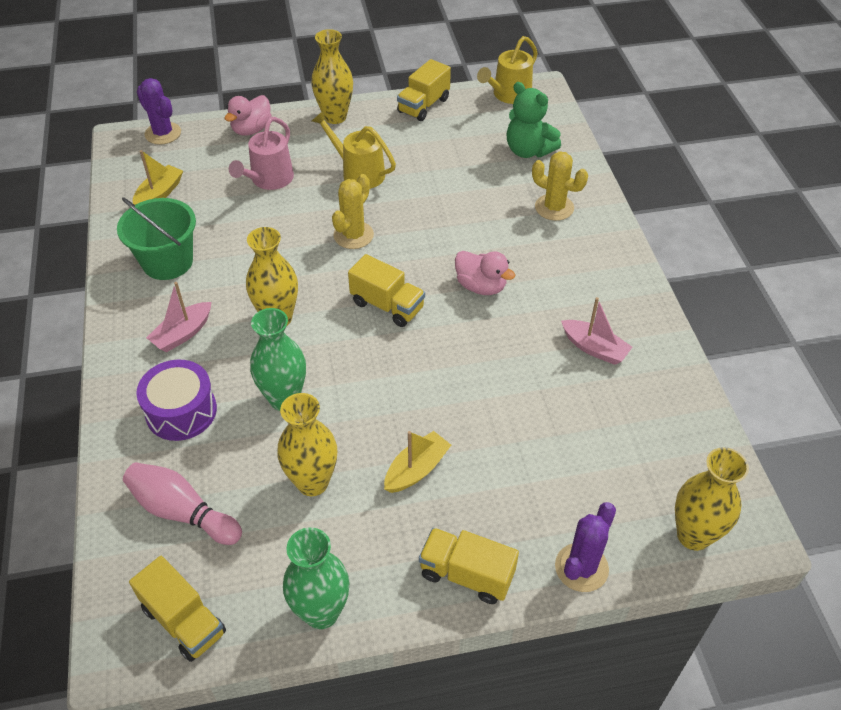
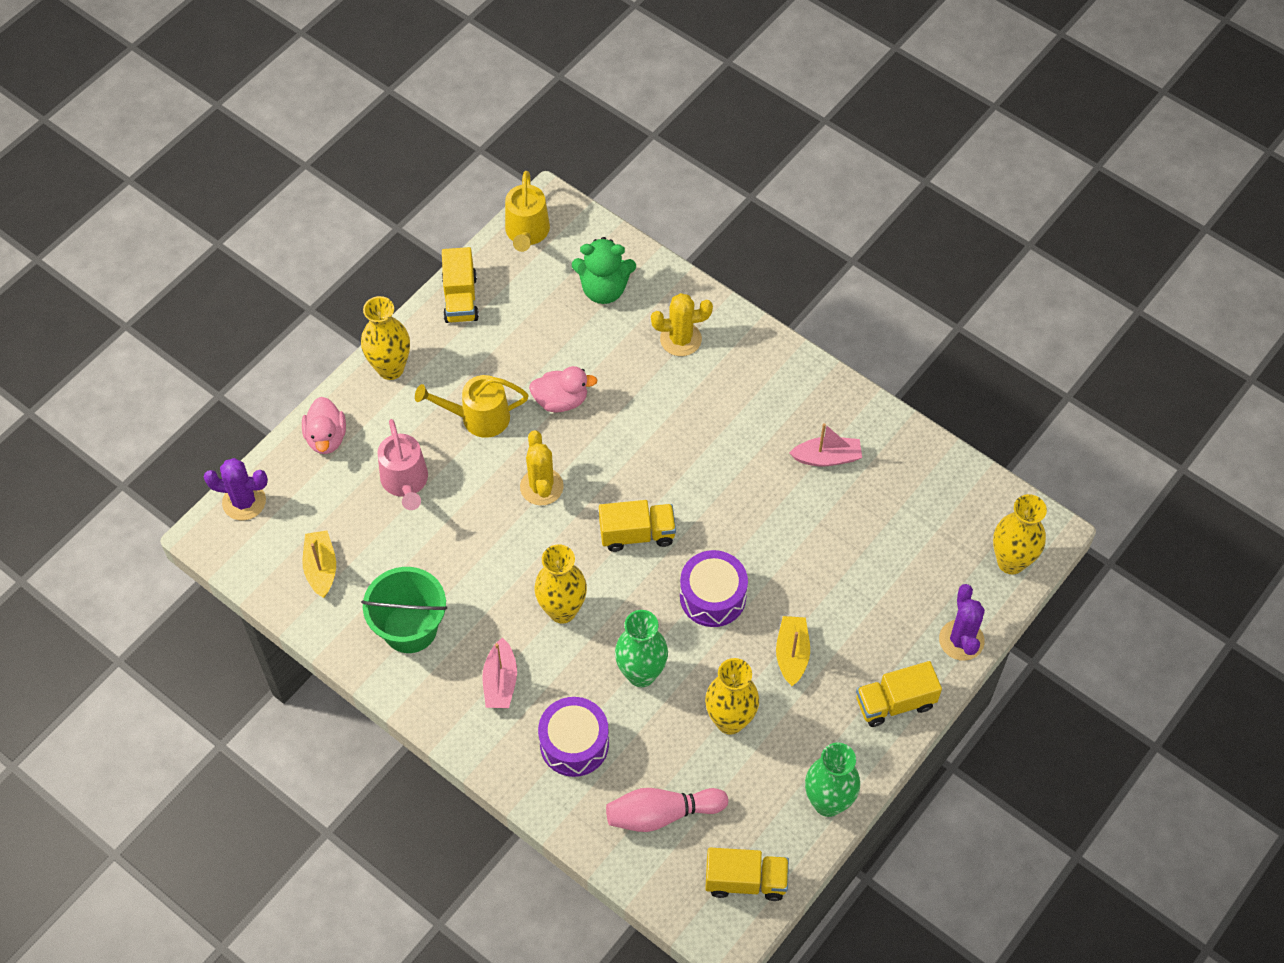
camera: 40 degrees left, 10 degrees up
(398, 384) = (712, 597): none -> purple drum
(481, 286) = (693, 462): pink duck -> pink duck (561, 400)

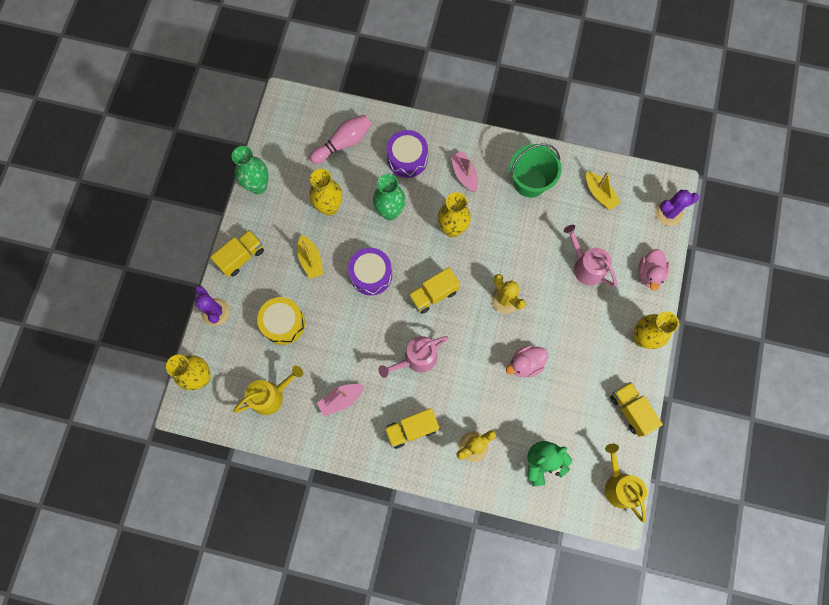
camera: 155 degrees right, 15 degrees up
(326, 437) = (649, 273): pink duck -> pink duck turned 135 degrees counterclockwise
(478, 418) = (568, 328): yellow watering can -> yellow watering can (271, 395)
(702, 464) = (416, 359): none -> pink watering can
(745, 881) = (285, 129): yellow truck -> yellow truck (411, 429)
(867, 583) = (283, 323): none -> yellow drum

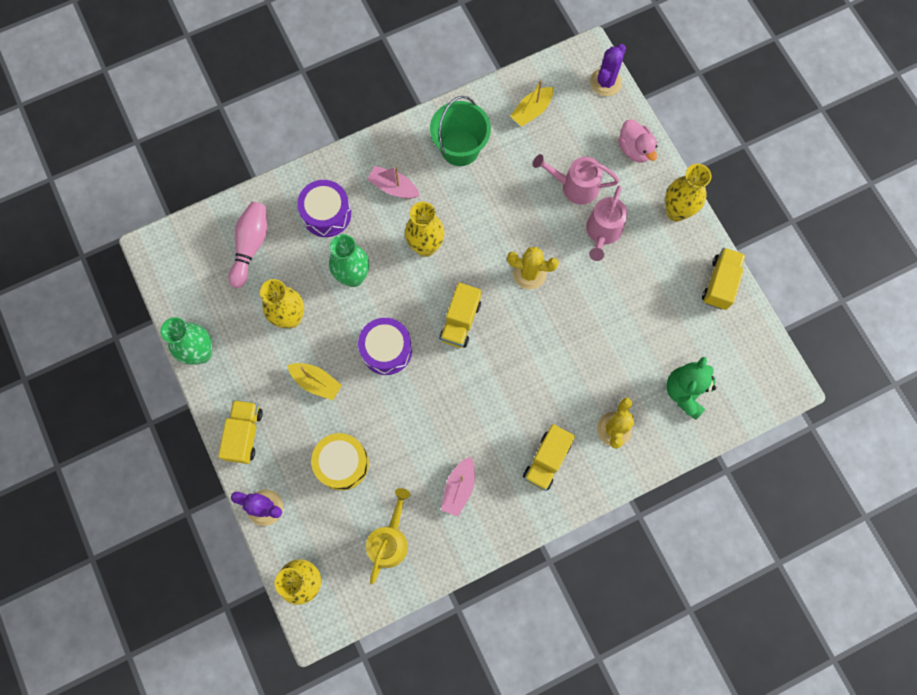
camera: 40 degrees left, 0 degrees up
(416, 359) = (496, 393): pink watering can -> pink watering can (602, 232)
(525, 364) = (596, 317): pink duck -> none
(599, 194) = (531, 111): yellow boat -> yellow boat turned 120 degrees clockwise
(618, 485) = (764, 357): yellow watering can -> none
(630, 410) = (720, 283): yellow truck -> yellow truck turned 90 degrees clockwise

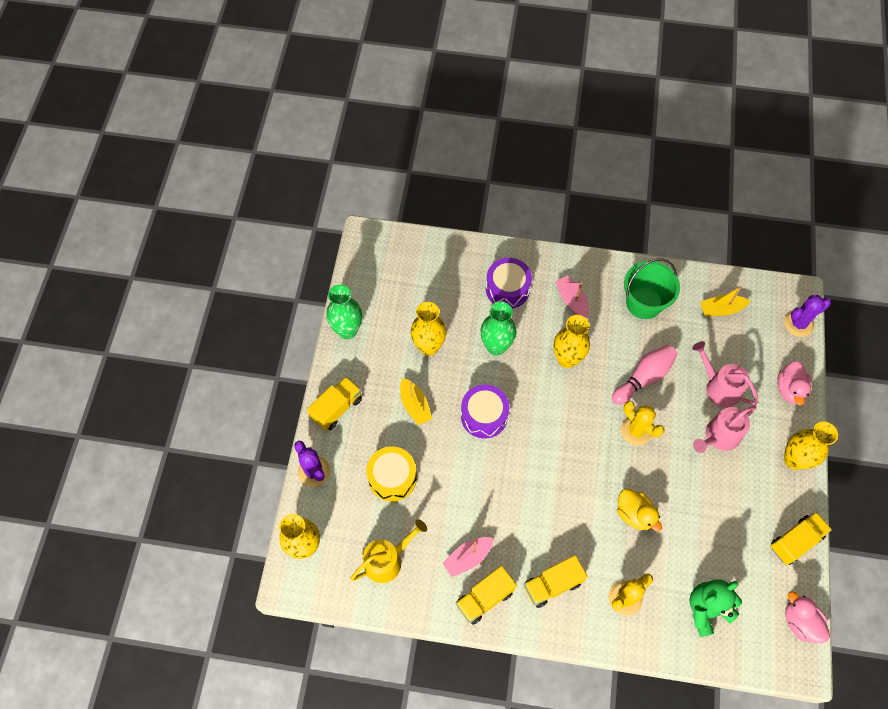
camera: 35 degrees right, 10 degrees down
(251, 246) = (436, 278): pink bowling pin -> pink bowling pin (643, 378)
(460, 321) = (556, 431): yellow truck -> yellow truck (485, 598)
(575, 350) = (634, 514): none -> yellow duck
(764, 350) = (800, 622): none -> pink duck

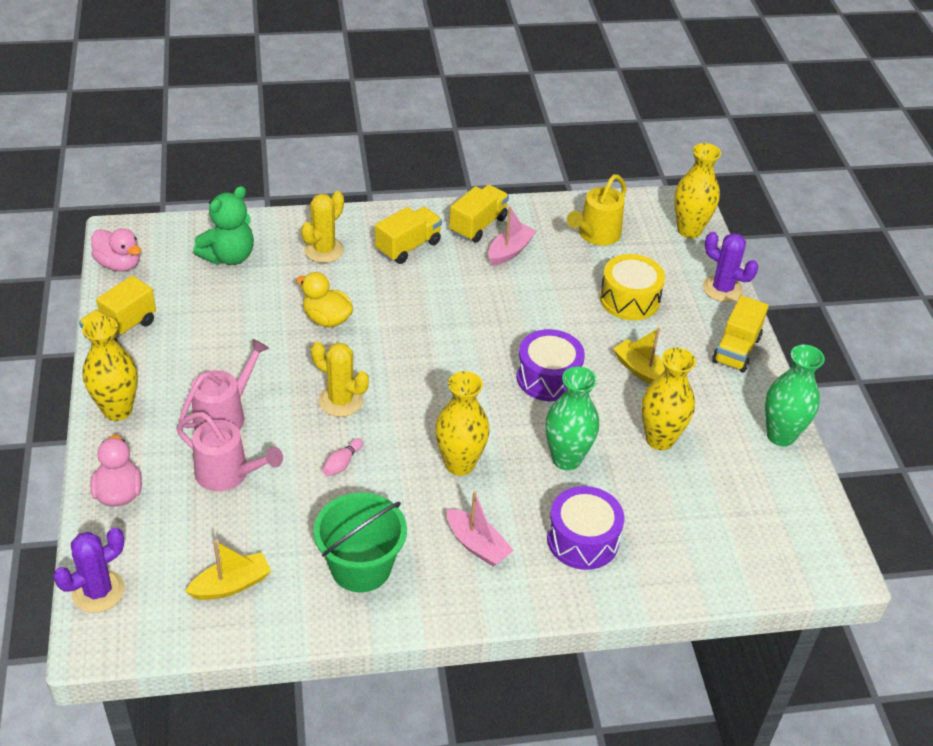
camera: 160 degrees right, 20 degrees down
(643, 378) = (342, 463): pink bowling pin -> pink bowling pin, size x0.49

